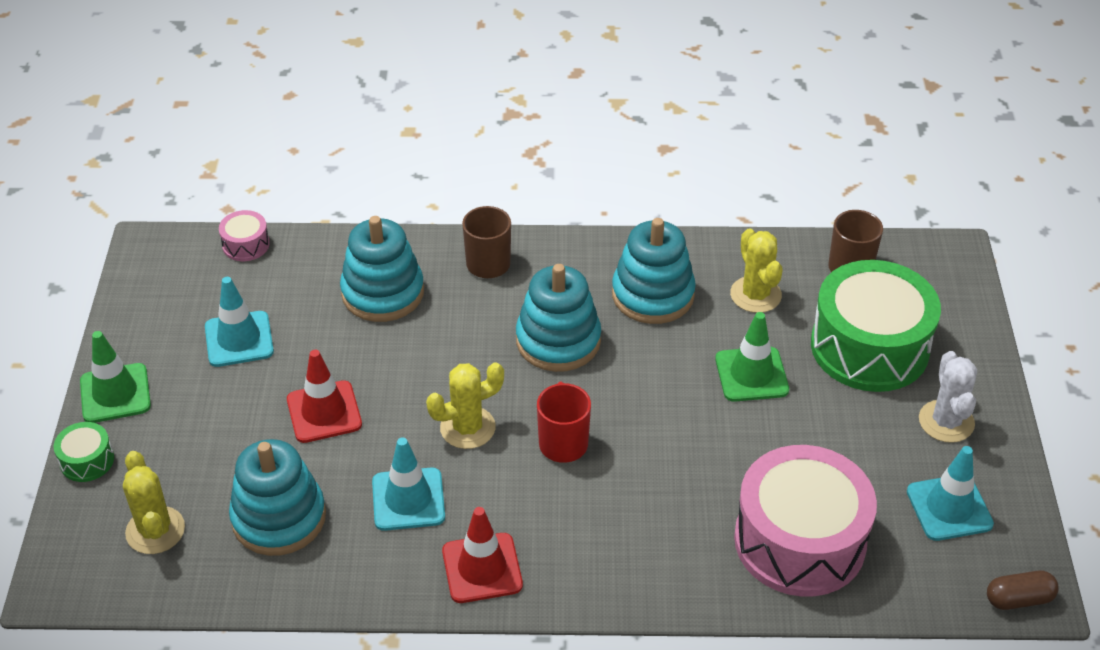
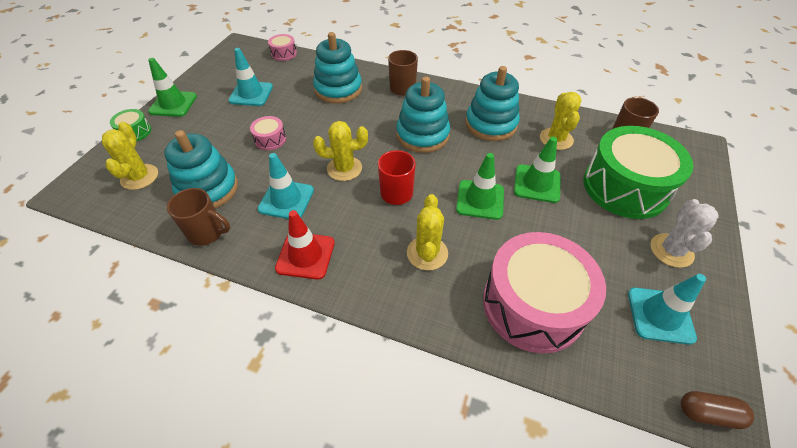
camera: 20 degrees right, 5 degrees up
(322, 580) = (207, 233): none -> brown mug
(324, 412) = (270, 139): red traffic cone -> pink drum
(643, 516) = (427, 253): none -> yellow cactus
(683, 421) = (480, 200): none -> green traffic cone

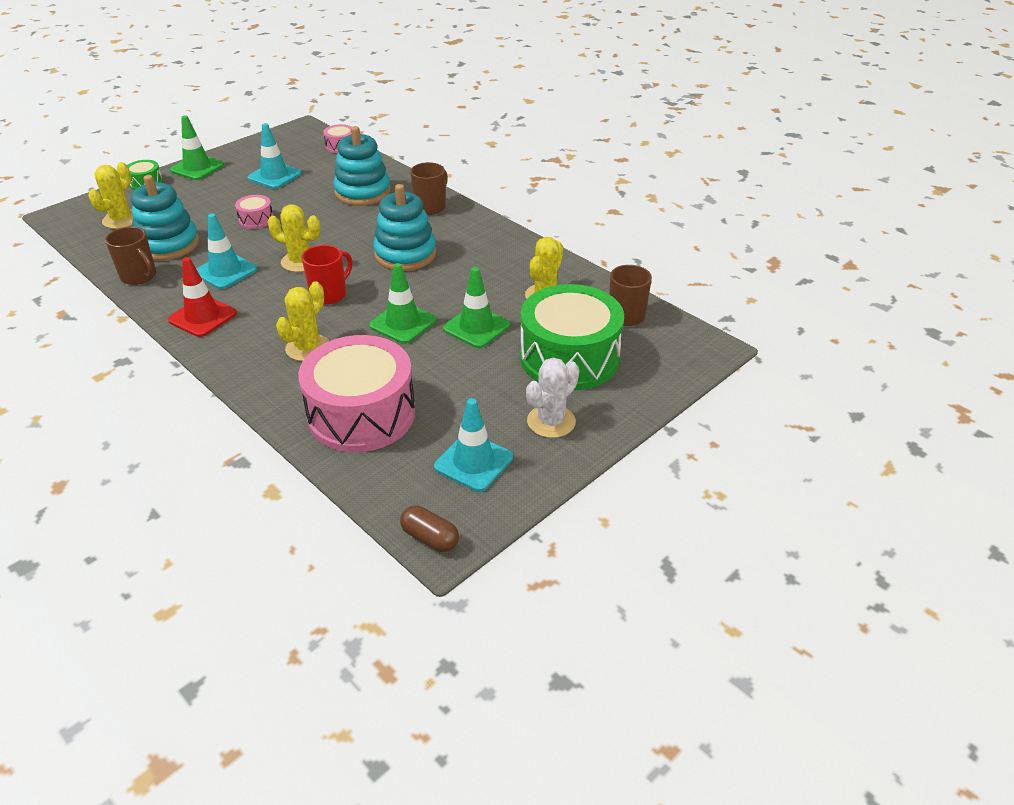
camera: 25 degrees right, 10 degrees down
(491, 124) = (488, 264): turquoise stacking toy -> none

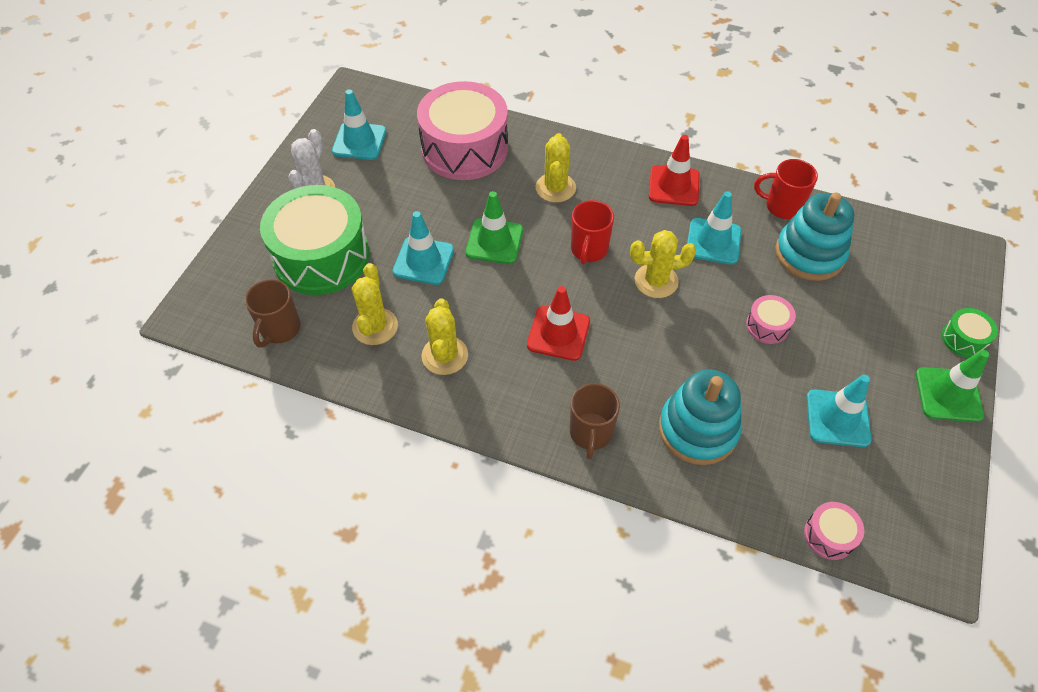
camera: 155 degrees right, 15 degrees up
(121, 220) = (901, 269): yellow cactus -> yellow cactus (445, 355)
(139, 276) = (782, 206): brown mug -> red mug
(405, 254) = (558, 333): turquoise stacking toy -> red traffic cone
(430, 538) = (362, 89): brown capsule -> none
(476, 327) = (423, 261): green traffic cone -> turquoise traffic cone

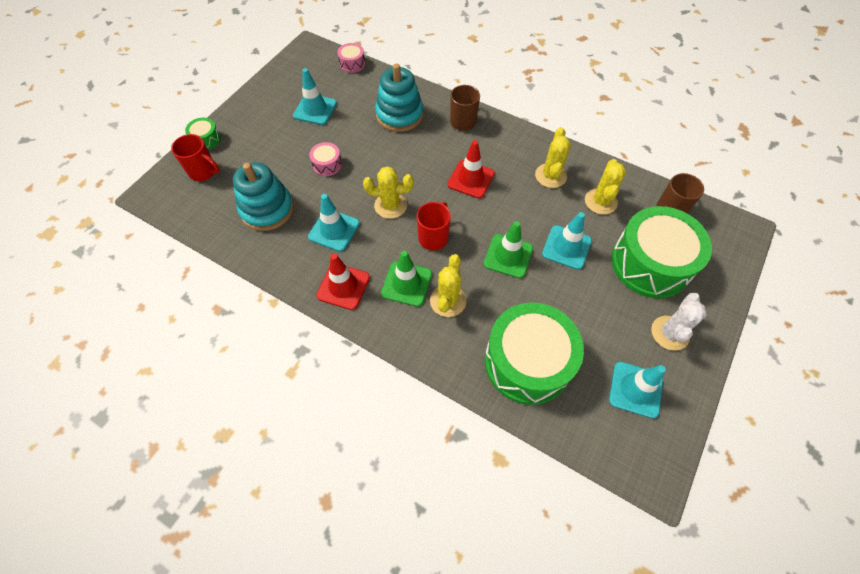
camera: 170 degrees left, 5 degrees up
(464, 148) = (527, 362): pink drum -> green drum
(782, 206) = (263, 252): red mug -> red mug (203, 172)
(948, 395) = (242, 112): green traffic cone -> green traffic cone (406, 284)

